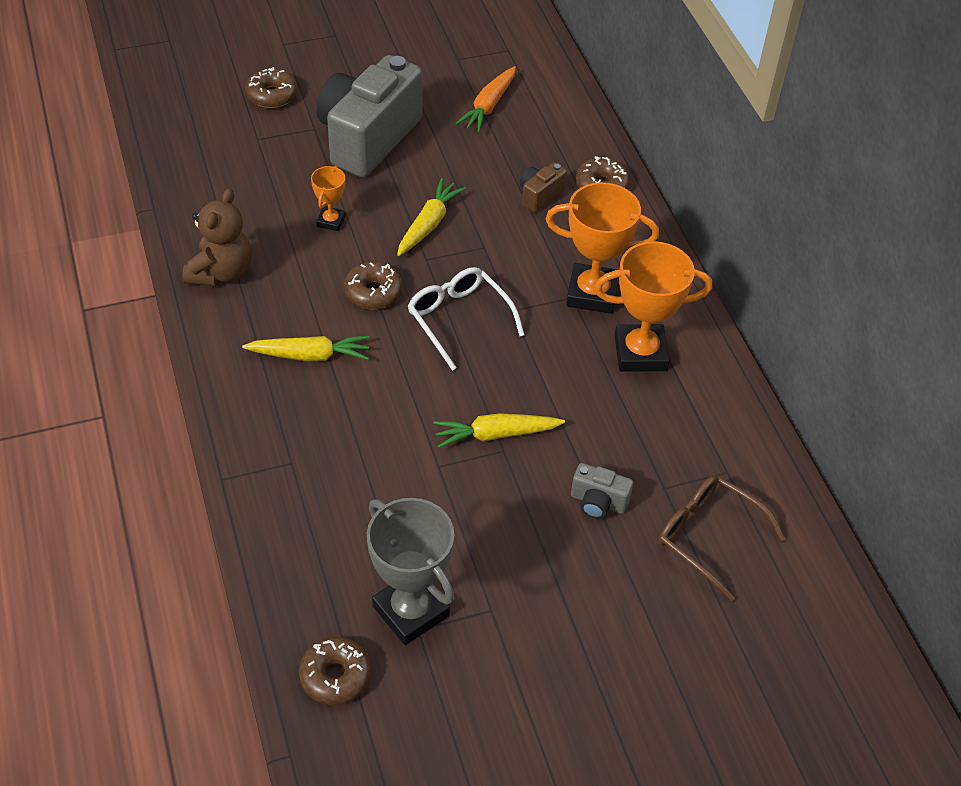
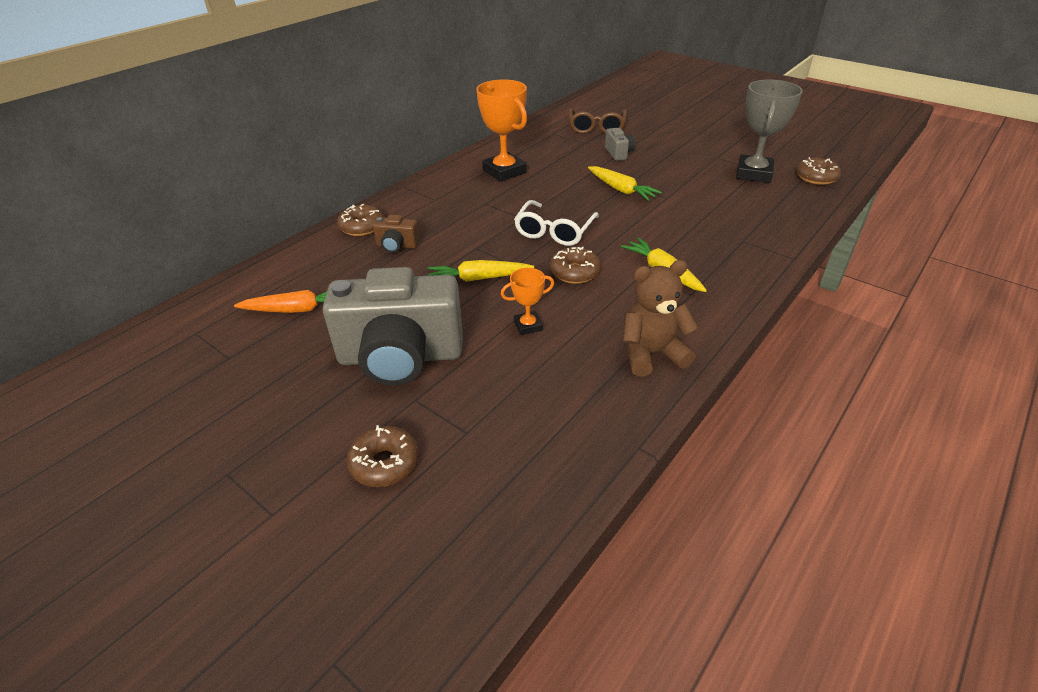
camera: 120 degrees left, 10 degrees down
(592, 293) = (474, 198): orange trophy -> none

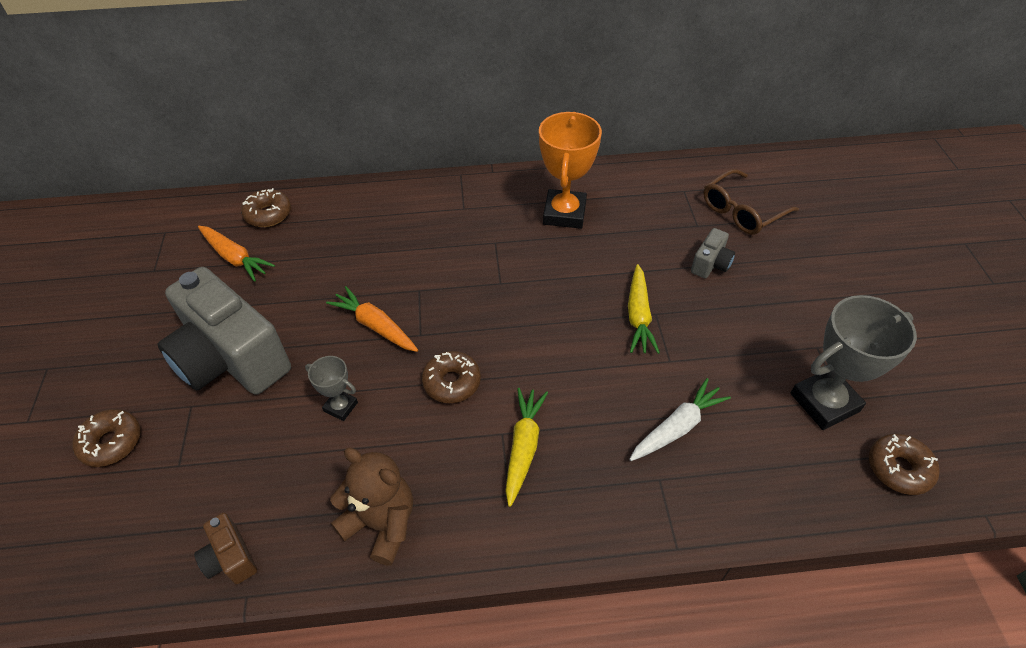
camera: 45 degrees right, 10 degrees up
(362, 227) = (373, 202): brown donut -> brown donut (268, 214)
(397, 246) = (369, 242): brown camera -> brown camera (230, 558)
(478, 278) = (375, 326): yellow carrot -> orange carrot
(528, 326) = (341, 407): orange trophy -> grey trophy
(554, 231) = (503, 321): white glasses -> none
(715, 218) = (677, 427): none -> white carrot

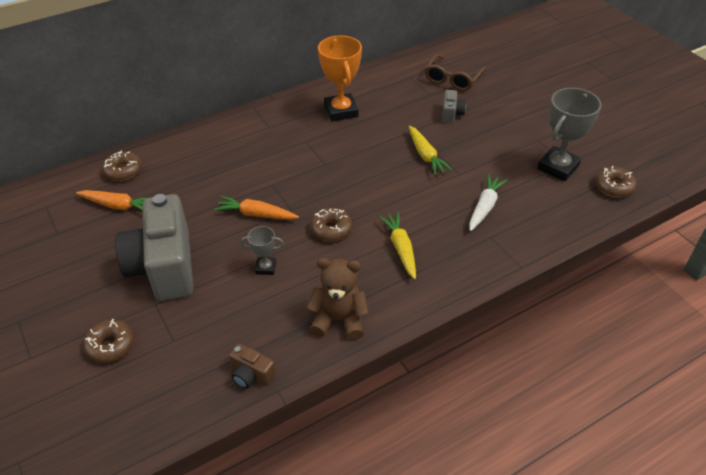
camera: 25 degrees left, 5 degrees down
(231, 359) = (164, 267): grey camera -> grey camera turned 60 degrees clockwise

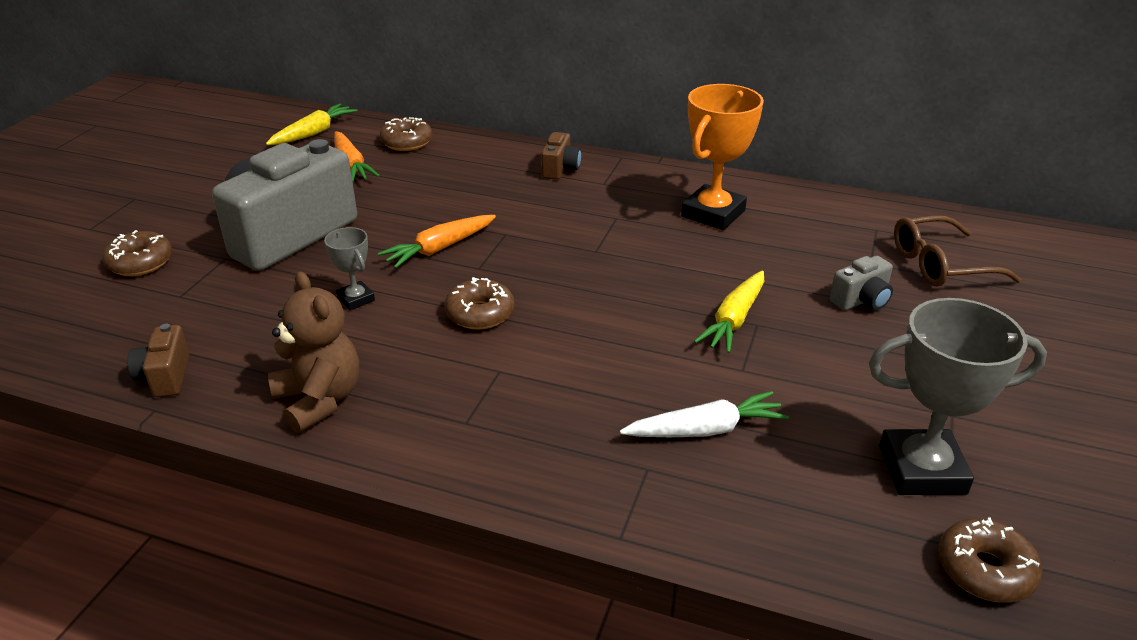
camera: 50 degrees right, 10 degrees down
(235, 133) = (560, 169): none -> brown camera
(256, 214) = (439, 249): orange carrot -> orange carrot turned 105 degrees counterclockwise
(401, 248) = (513, 389): yellow carrot -> yellow carrot (313, 133)

